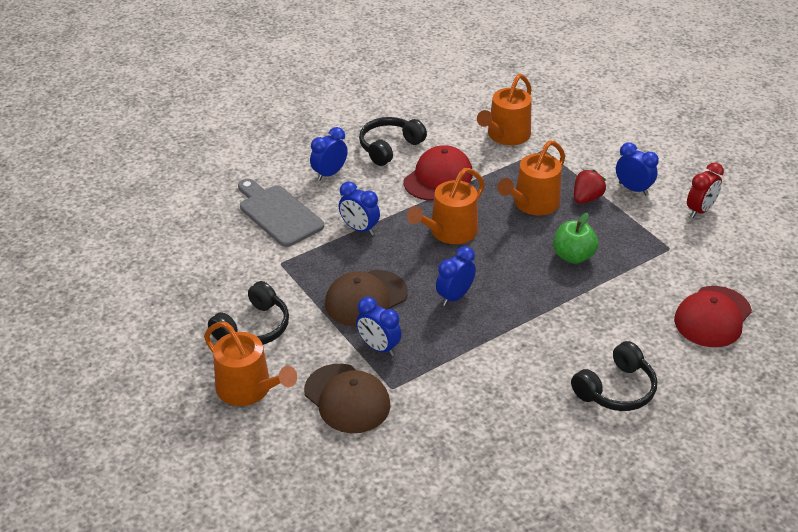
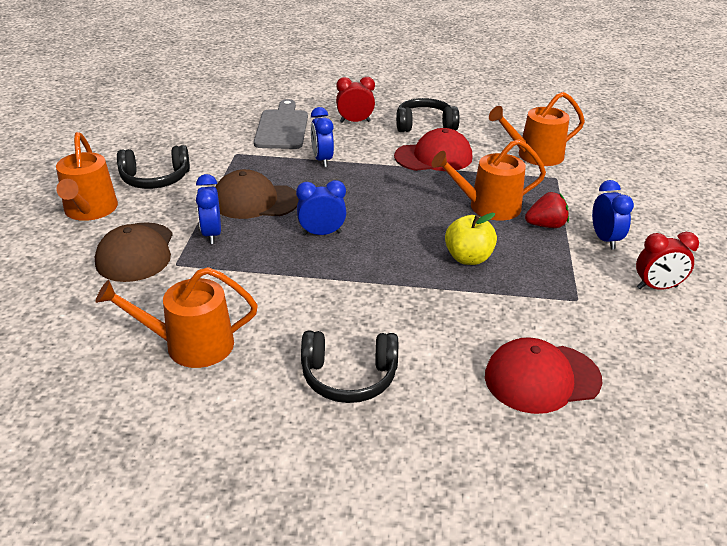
camera: 40 degrees right, 5 degrees down
(329, 174) = (355, 121): blue clock -> red clock
(449, 232) = (387, 192): orange watering can -> orange watering can (191, 345)
(573, 256) = (468, 258): green apple -> yellow apple

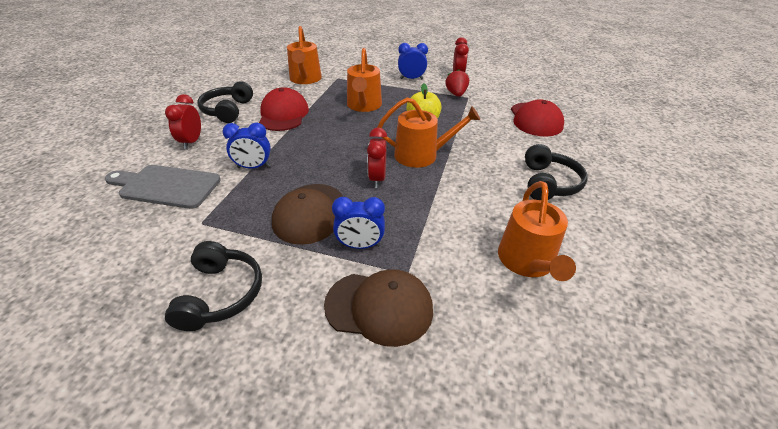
camera: 80 degrees left, 5 degrees up
(90, 210) = (269, 364): orange watering can -> orange watering can (421, 155)
(321, 233) = (377, 179): blue clock -> red clock
(546, 225) = (392, 91): red strawberry -> red strawberry (456, 94)

